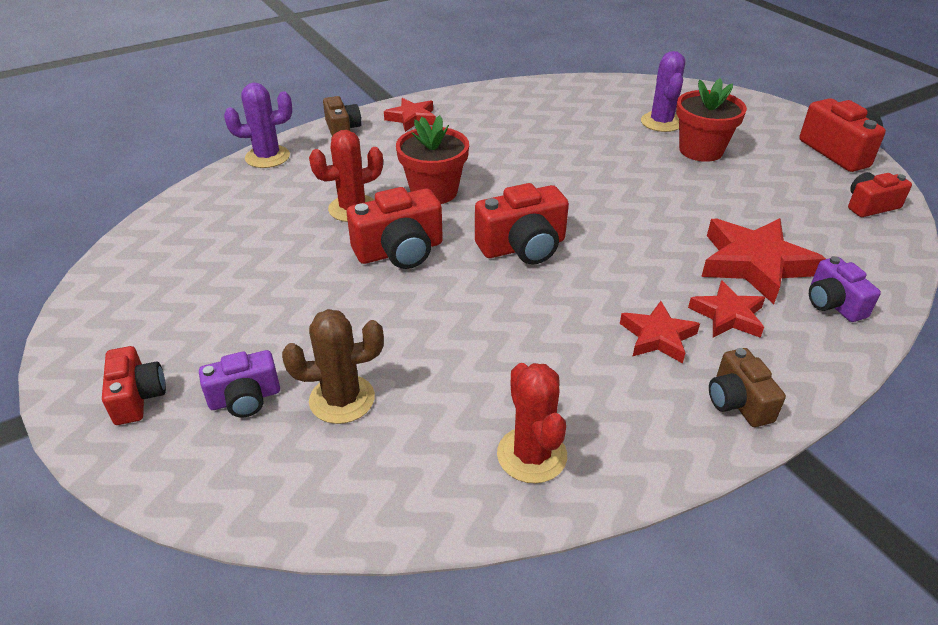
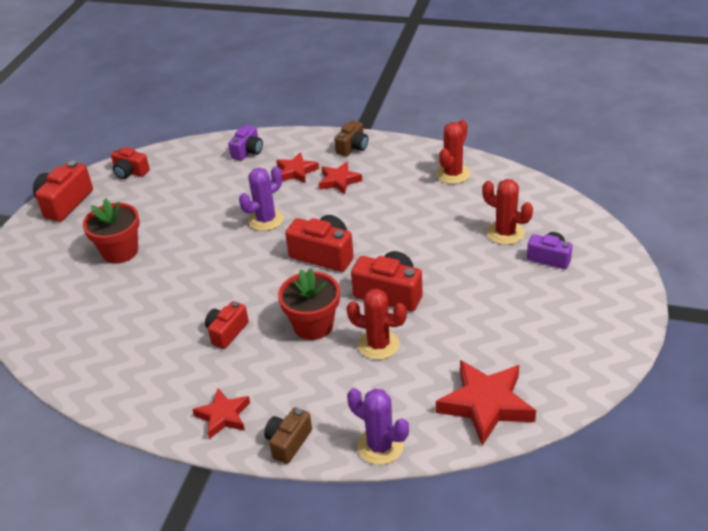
camera: 130 degrees left, 0 degrees up
(137, 397) = (602, 288): red camera -> red camera (227, 332)
(342, 399) = (505, 233): brown cactus -> red cactus
(661, 122) = (90, 287): purple cactus -> purple cactus (266, 220)
(754, 264) = (241, 181): red star -> red star (486, 405)

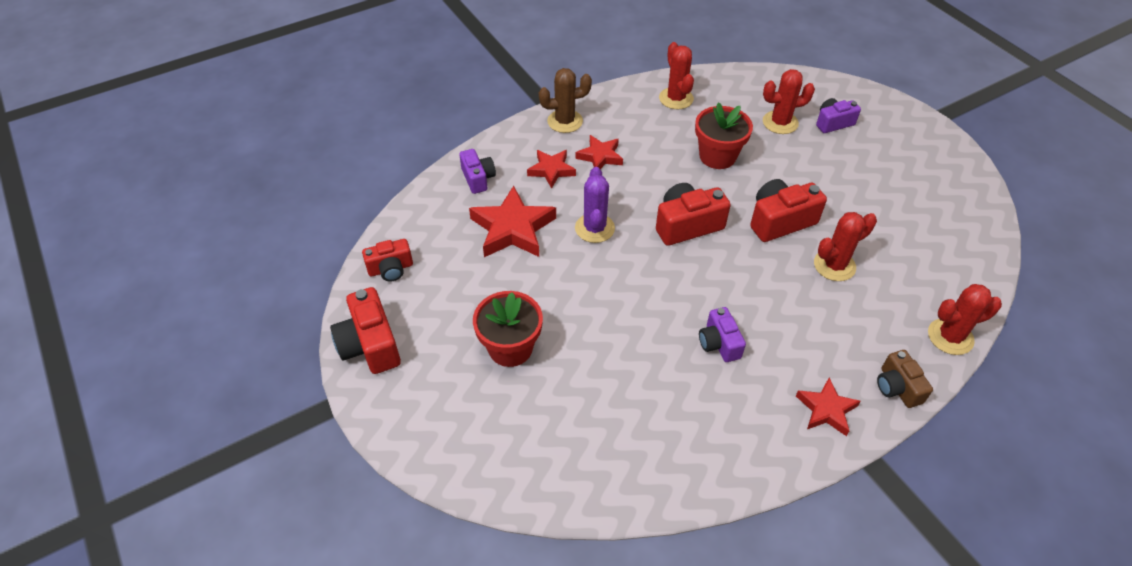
camera: 50 degrees left, 10 degrees up
(227, 332) = (719, 343): red camera -> purple camera
(313, 325) = (770, 286): red flower pot -> red flower pot (717, 156)
(352, 147) = (565, 121): brown camera -> brown cactus
(380, 446) = (950, 337): purple cactus -> red cactus
(486, 405) = (957, 254): red star -> red star (513, 229)

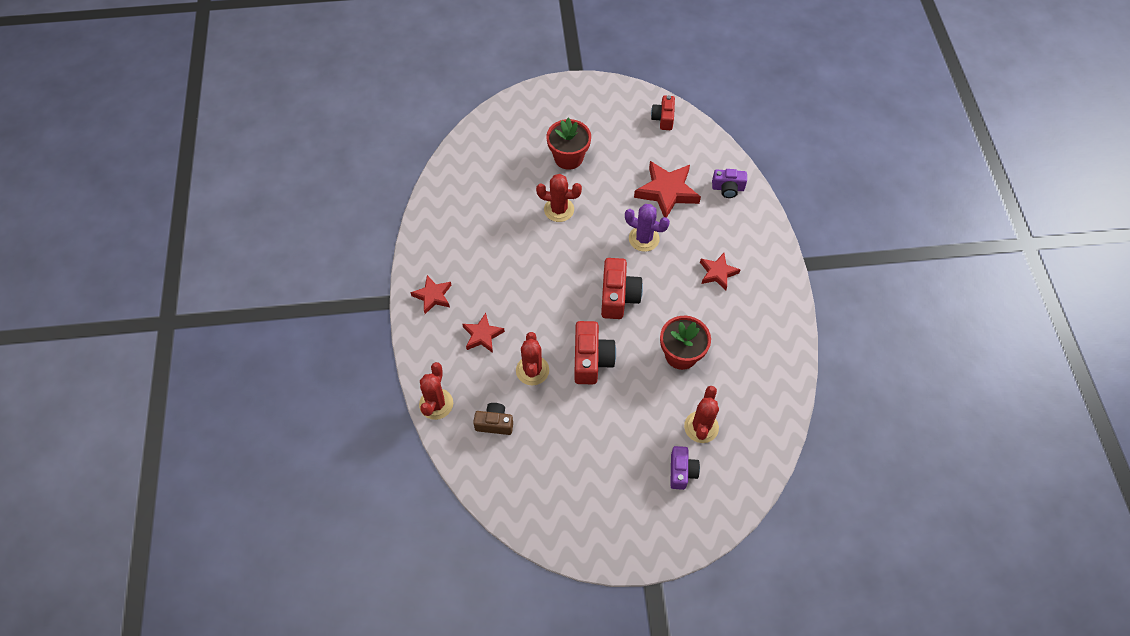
camera: 115 degrees right, 10 degrees up
(370, 345) = (607, 95): red camera -> none
(551, 170) = (716, 235): red star -> red star (482, 335)
(565, 121) = (771, 266): brown cactus -> none
(676, 98) = (768, 361): red cactus -> red cactus (559, 209)
(719, 343) = (510, 264): purple camera -> none
(897, 387) = (422, 345): brown camera -> brown camera (494, 423)

